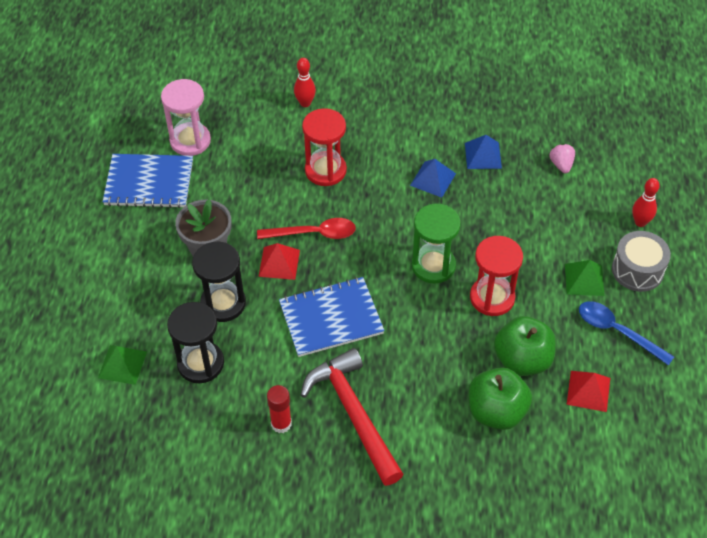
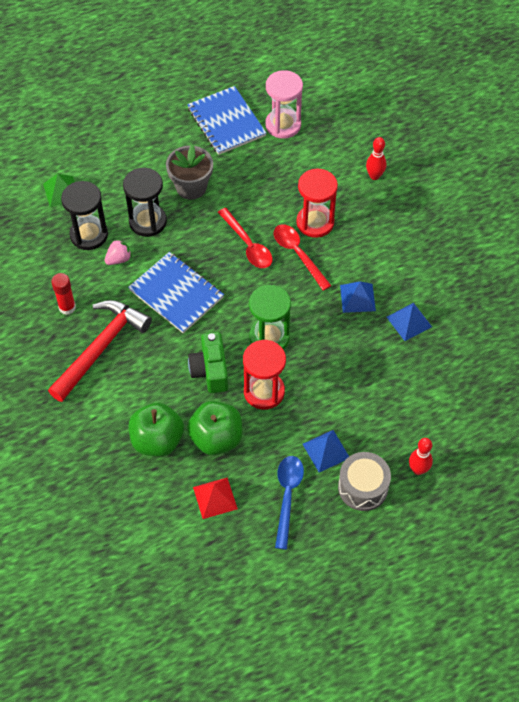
camera: 60 degrees right, 5 degrees up
(279, 263) = (206, 237): red pyramid -> none
(353, 200) = (298, 254): none -> red spoon
(441, 330) = (210, 370): none -> green camera
(561, 165) = (440, 383): pink strawberry -> pink strawberry (119, 259)
(584, 279) = (326, 451): green pyramid -> blue pyramid

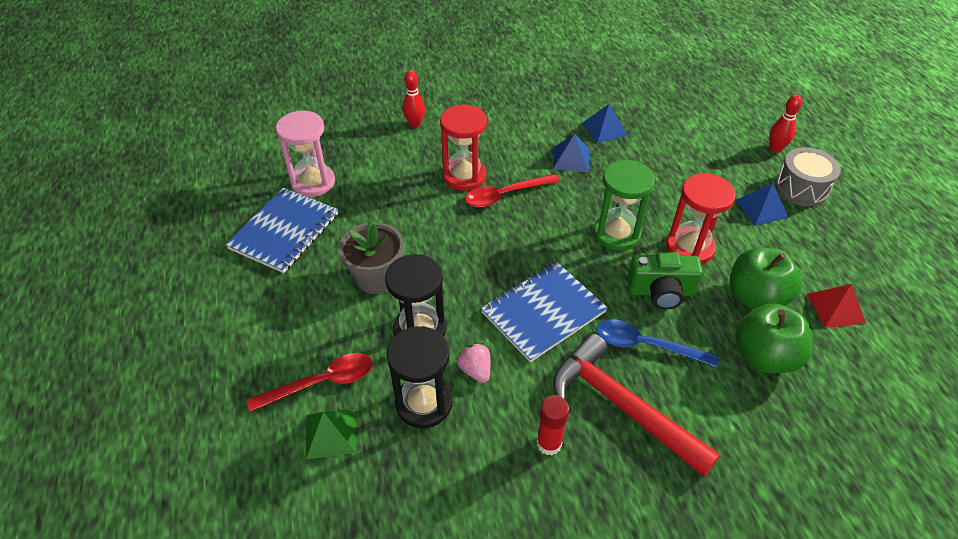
camera: 80 degrees left, 10 degrees down
(226, 122) = (284, 231): blue notebook -> blue notebook turned 45 degrees counterclockwise
(248, 245) = (482, 235): red spoon -> red spoon (321, 383)
(287, 496) = (822, 245): blue spoon -> blue spoon (646, 345)

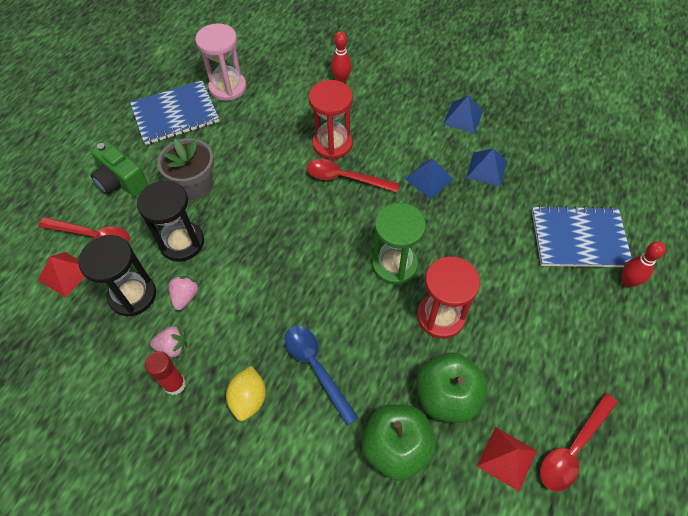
camera: 40 degrees right, 10 degrees up
(330, 433) = (65, 274): green pyramid -> red pyramid
(512, 416) = (173, 347): none -> pink strawberry
(543, 312) = (273, 288): blue notebook -> blue notebook (579, 238)
(622, 407) = (249, 399): red hammer -> yellow lemon
(661, 292) = (375, 335): green camera -> green camera (121, 181)
(761, 208) = (545, 327): blue pyramid -> blue pyramid (463, 117)
(801, 188) = (608, 334): grey drum -> none
(863, 272) = (573, 448): none -> red spoon

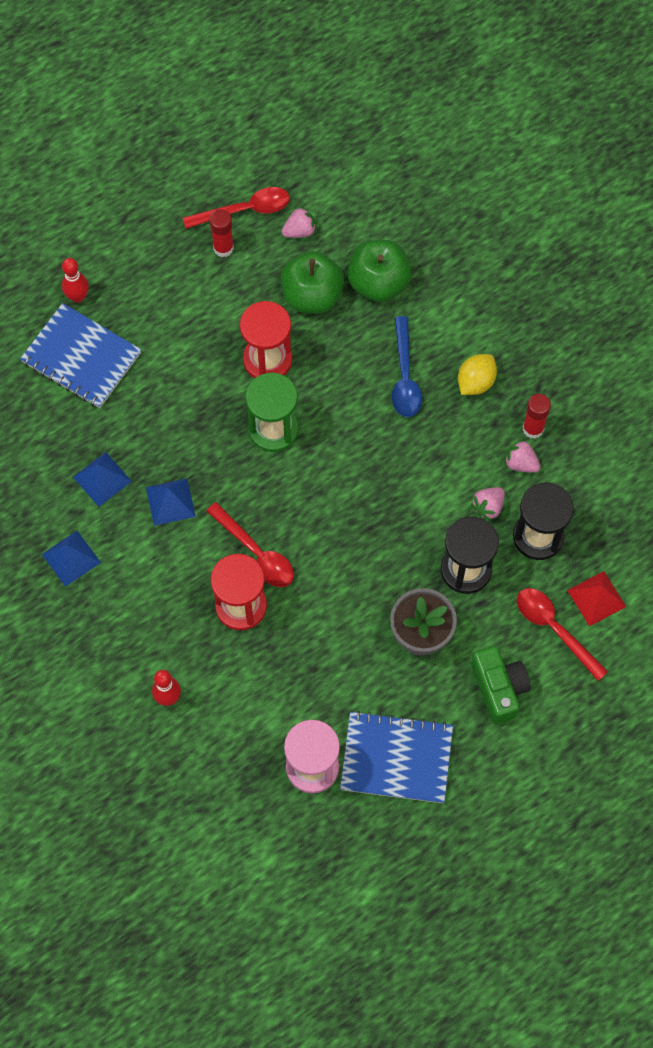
camera: 150 degrees left, 10 degrees up
(507, 458) = (299, 231): red pyramid -> pink strawberry
(558, 396) = (223, 248): none -> red glue stick

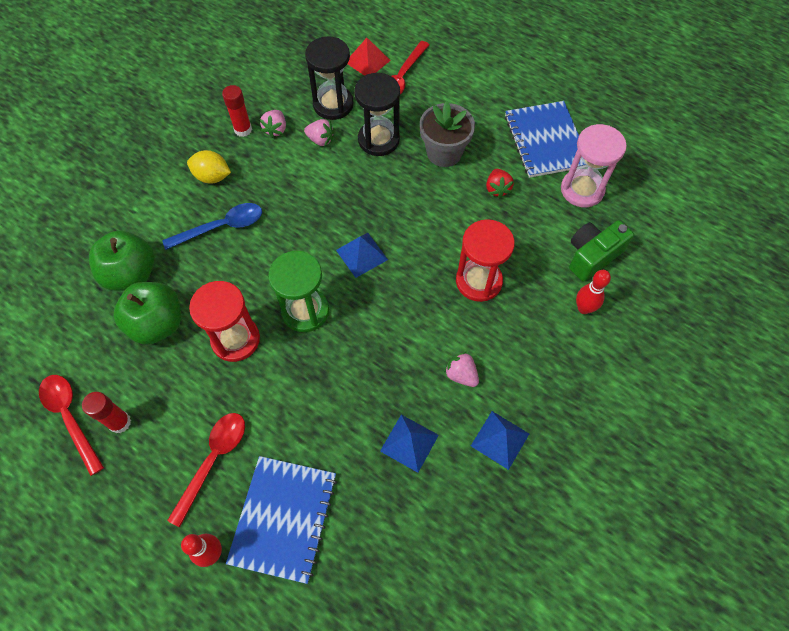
camera: 110 degrees left, 5 degrees down
(170, 501) = (408, 372): blue pyramid -> blue pyramid (361, 255)
(256, 552) = (426, 286): red spoon -> red spoon (213, 461)
(299, 231) = (87, 358): pink strawberry -> pink strawberry (461, 375)
(348, 673) = (497, 189): none -> red strawberry
(499, 688) = (462, 97): green camera -> green camera (592, 256)

